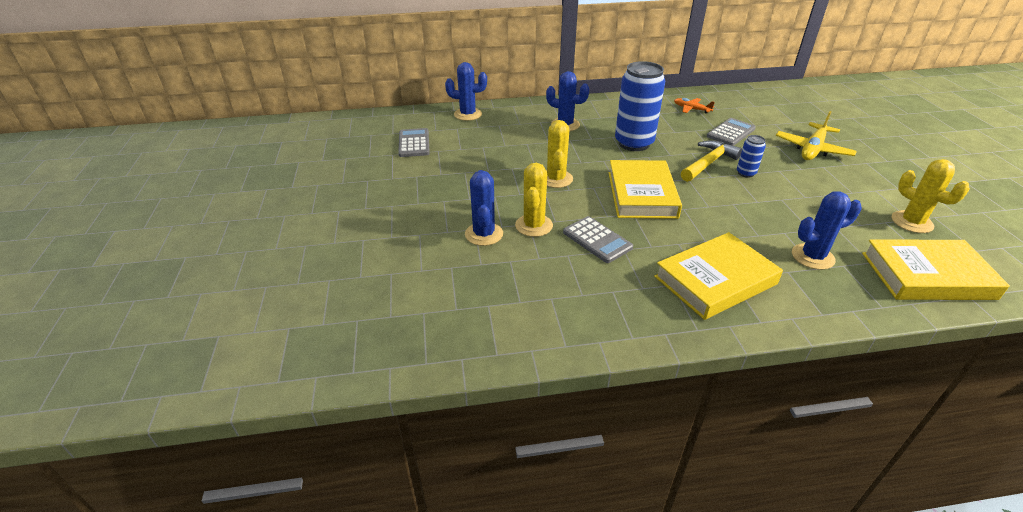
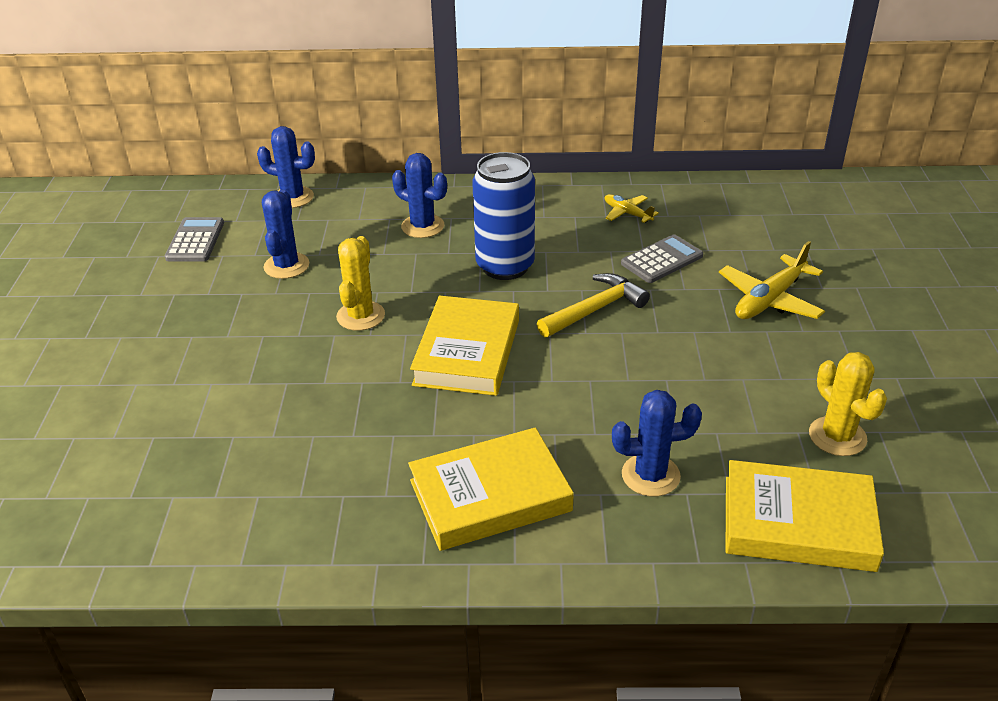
camera: 10 degrees right, 0 degrees up
(484, 234) = (219, 393): blue cactus -> blue cactus (286, 266)
(534, 225) = (291, 386): yellow cactus -> none
(597, 240) = (364, 417): grey calculator -> none
(691, 109) = (627, 213): orange plane -> yellow plane
(746, 173) = (640, 331): blue can -> none

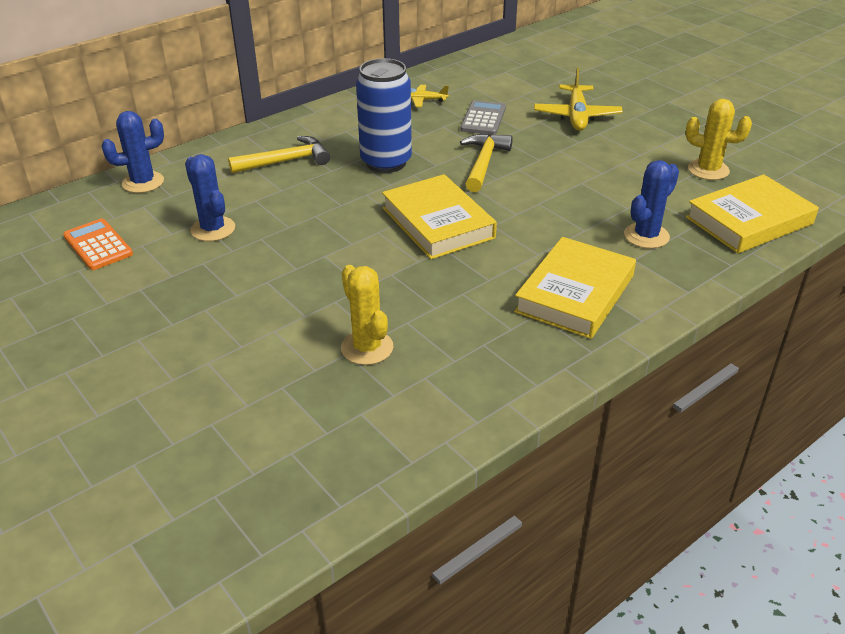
camera: 40 degrees left, 0 degrees up
(195, 240) = (98, 245): grey calculator -> orange calculator
(360, 316) = (326, 235): yellow cactus -> yellow cactus (367, 348)
(422, 226) = (286, 161): blue cactus -> yellow hammer

